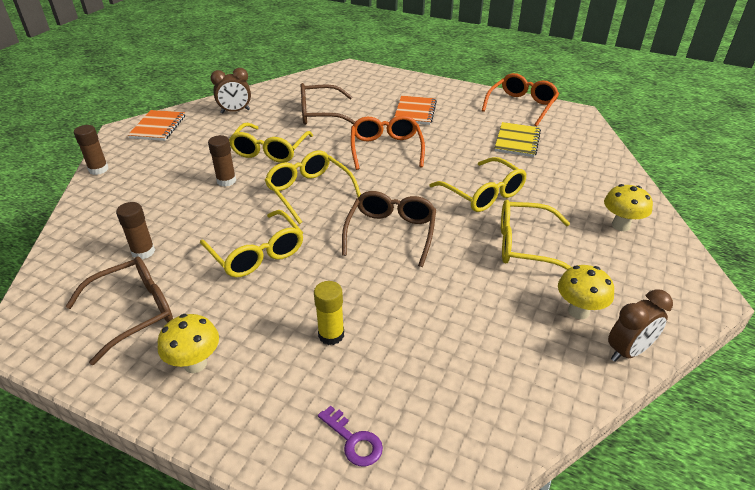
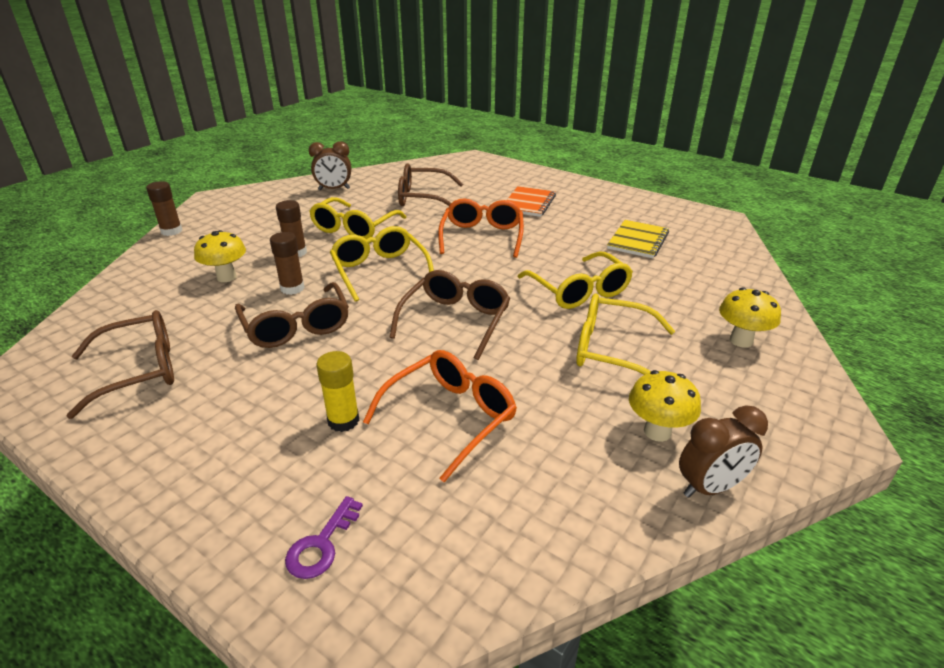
camera: 10 degrees right, 5 degrees down
(143, 252) = (178, 312): brown glue stick -> brown glue stick (292, 288)
(158, 127) = (249, 198): orange notebook -> none
(195, 364) = (178, 432): yellow mushroom -> yellow mushroom (226, 277)
(256, 253) = (296, 326): yellow glasses -> brown glasses
(354, 441) = (321, 545): purple key -> purple key turned 60 degrees clockwise
(521, 106) = (654, 206): orange glasses -> orange glasses (449, 418)

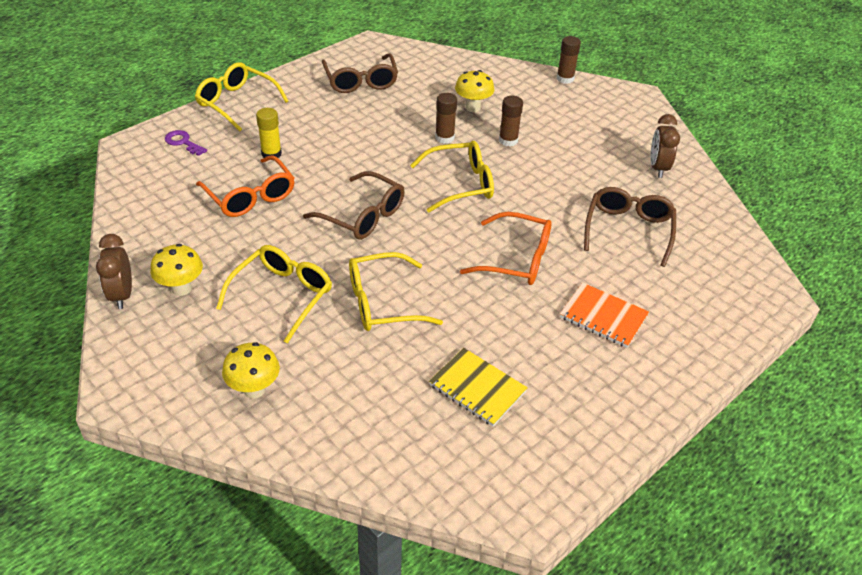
camera: 100 degrees right, 10 degrees up
(296, 326) = (387, 139): brown glasses -> none
(355, 228) = (554, 176): yellow glasses -> yellow glasses (237, 103)

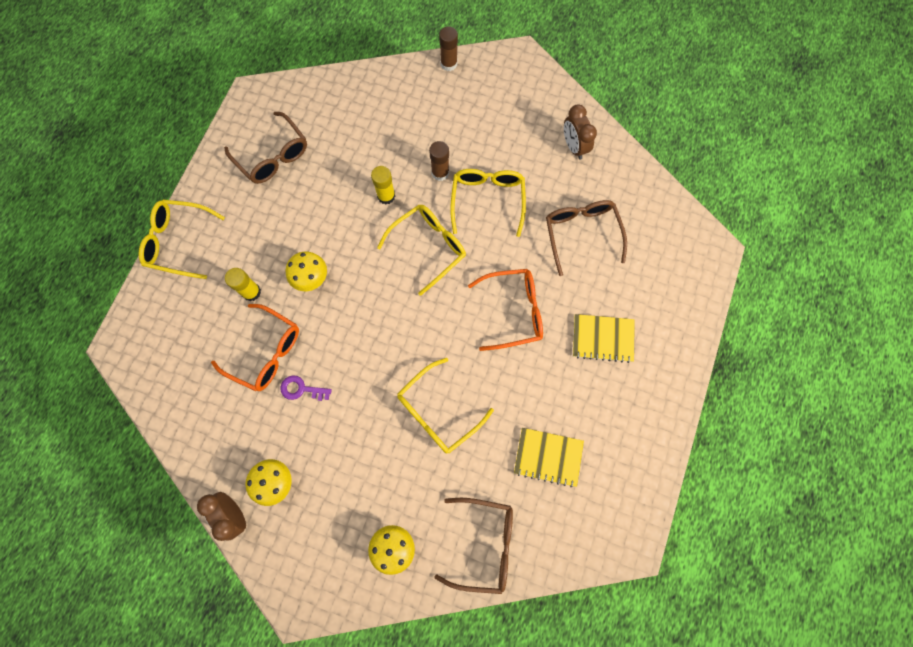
camera: 25 degrees left, 30 degrees up
(183, 142) = (165, 317): purple key -> purple key (301, 389)
(282, 296) = (359, 446): yellow glasses -> yellow glasses (487, 201)
(362, 215) = (370, 326): brown glasses -> brown glasses (483, 543)
(444, 138) = (386, 196): brown glue stick -> yellow glue stick
(473, 107) = (389, 143): yellow mushroom -> yellow mushroom (312, 279)
(603, 317) = (602, 338): orange notebook -> yellow notebook

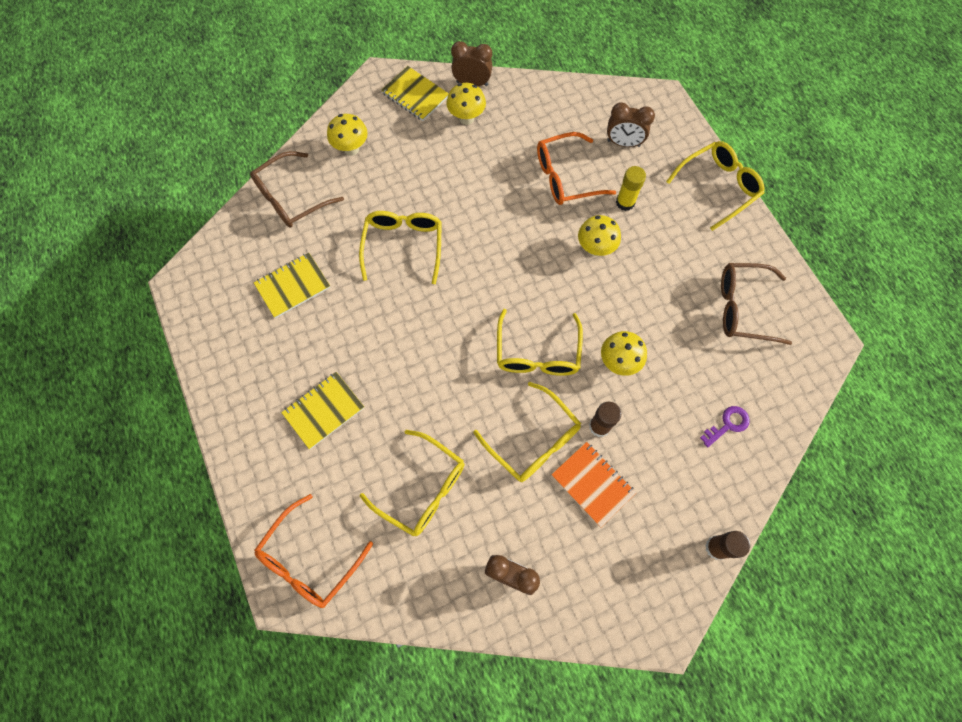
camera: 135 degrees right, 5 degrees down
(193, 338) = (623, 143): none -> brown clock
(290, 551) = (415, 95): none -> yellow notebook
(301, 389) = (514, 177): purple key -> purple key (728, 424)
(386, 196) = (618, 362): yellow glue stick -> yellow mushroom
(479, 148) = (592, 484): none -> orange notebook
(513, 311) = (418, 365): orange glasses -> orange glasses (310, 559)
(581, 234) = (421, 488): brown glasses -> yellow glasses

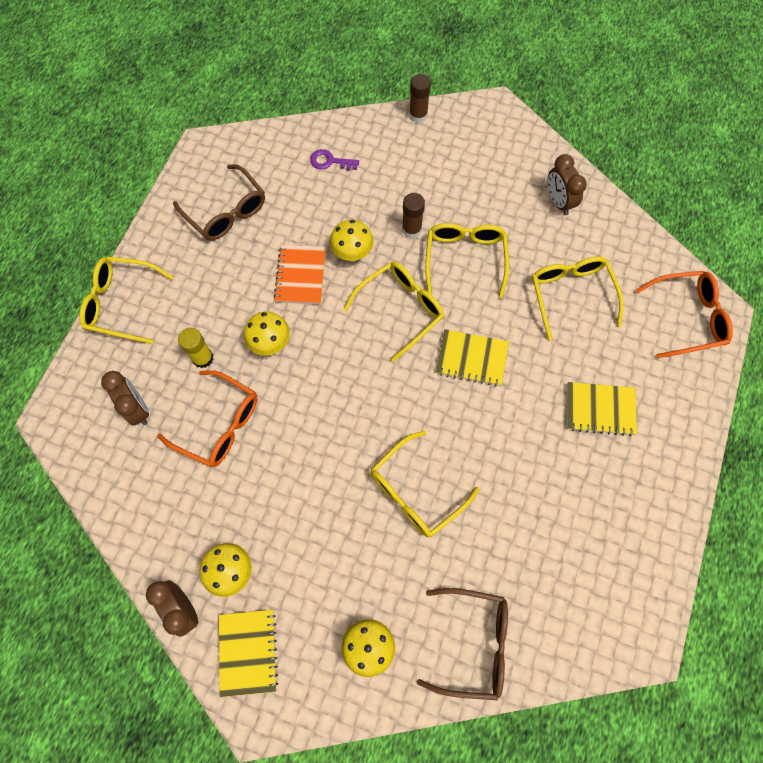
camera: 135 degrees left, 0 degrees up
(293, 286) = (543, 543): yellow notebook -> yellow notebook (471, 359)
(592, 484) = (454, 203): orange notebook -> orange notebook (300, 275)

